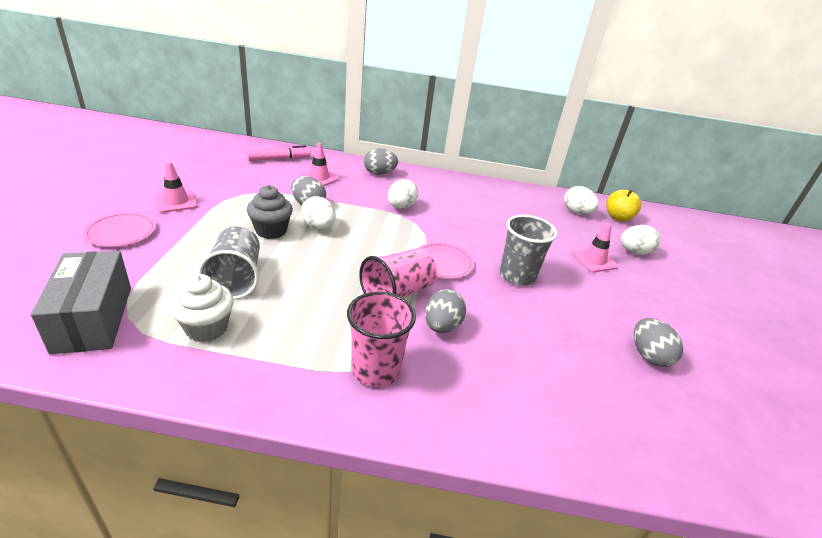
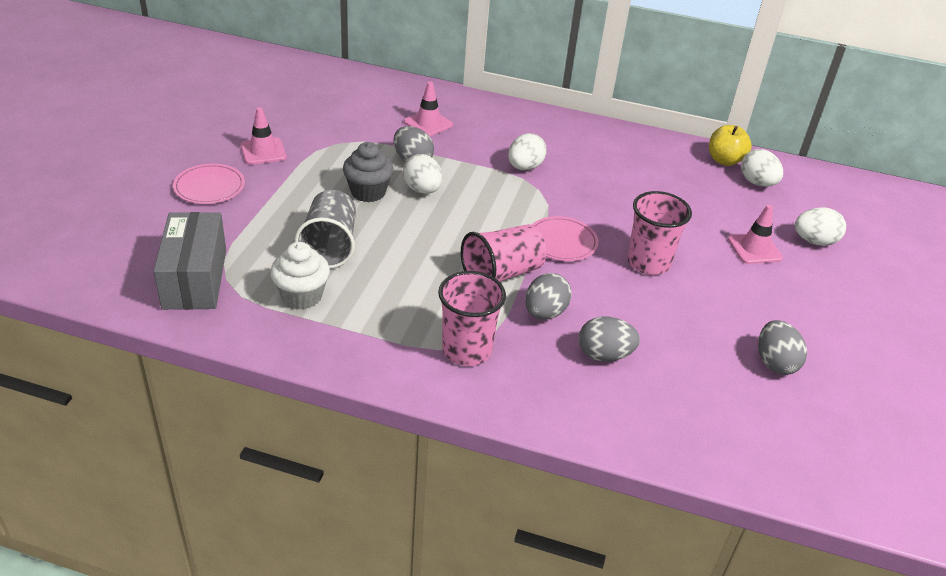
camera: 10 degrees right, 5 degrees up
(279, 159) = (380, 95): pink marker -> none
(379, 173) = (505, 118): grey egg -> grey egg (604, 355)
(517, 276) = (648, 262): grey cup -> pink cup
(618, 218) = (813, 193): yellow apple -> yellow apple (724, 160)

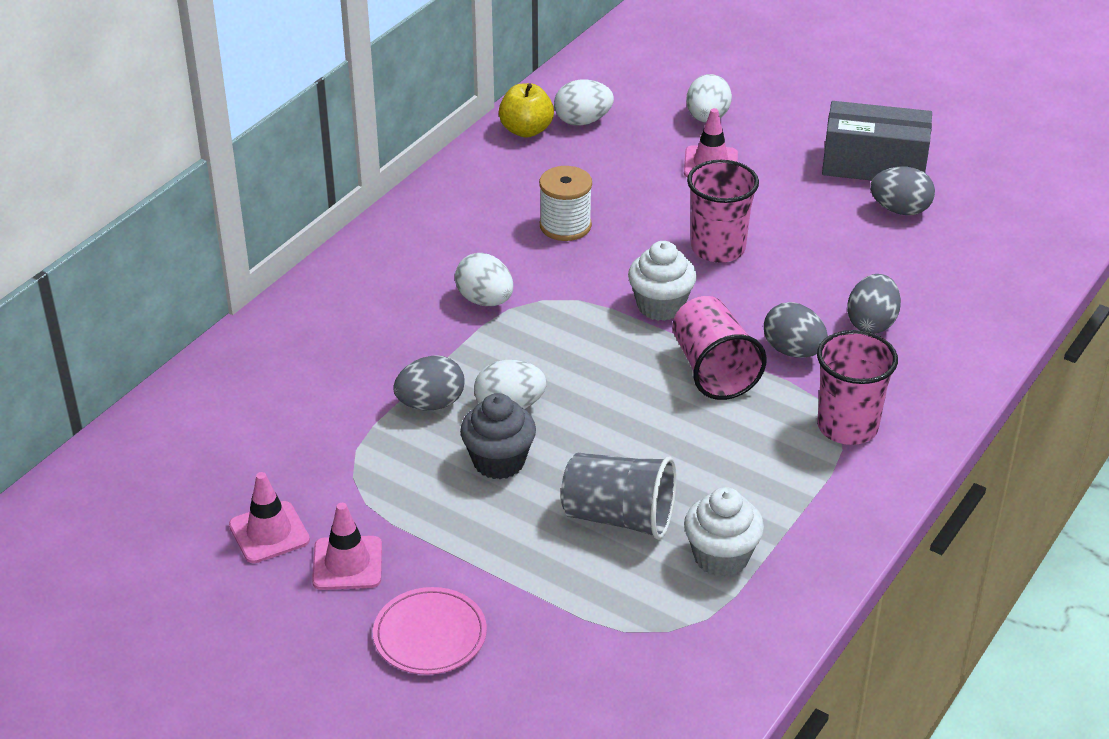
camera: 70 degrees left, 0 degrees up
(195, 278) = (660, 663): grey box -> grey box (874, 165)
(428, 123) = (334, 371): pink traffic cone -> pink traffic cone (269, 533)
(562, 242) = (660, 306): pink plate -> white cupcake
(626, 190) = (565, 226): none -> white spool

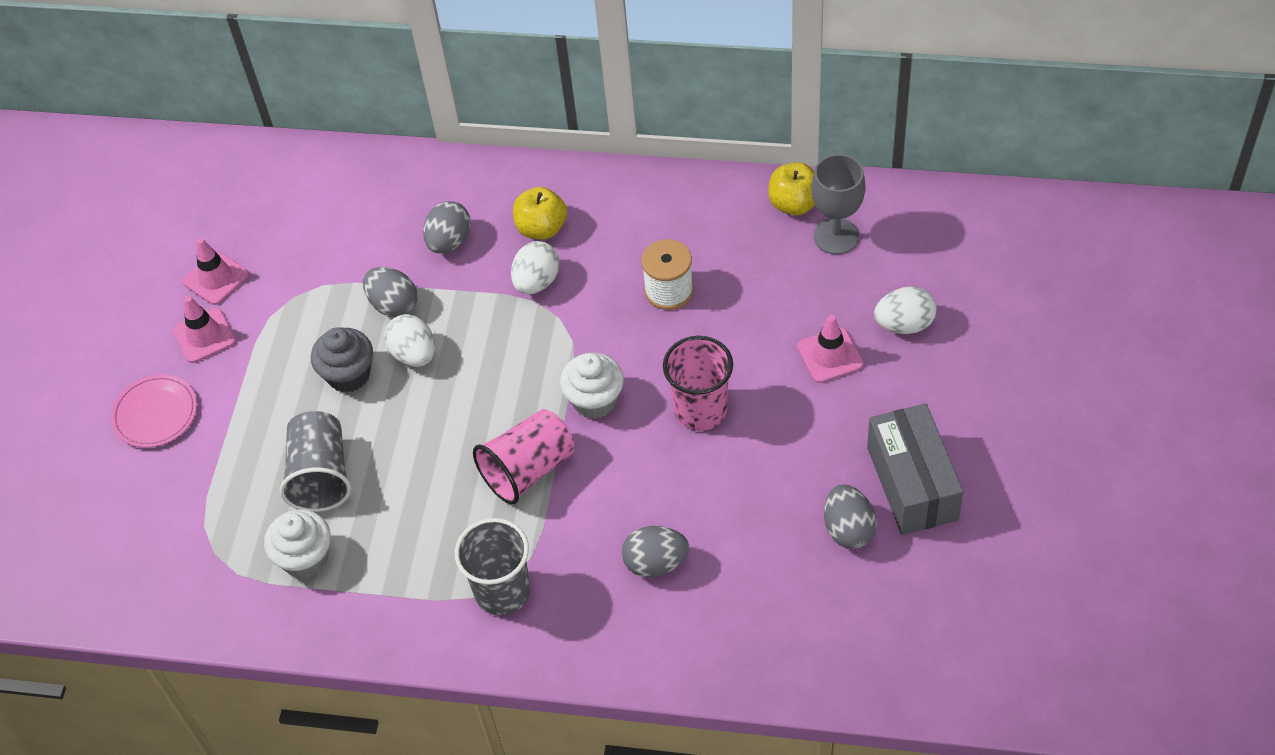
camera: 70 degrees right, 15 degrees up
(419, 278) = (541, 228): none -> yellow apple
(583, 121) = (836, 236): white egg -> grey goblet
(793, 351) = (584, 517): grey egg -> grey egg (449, 241)
(847, 426) = (502, 591): pink cup -> grey cup

